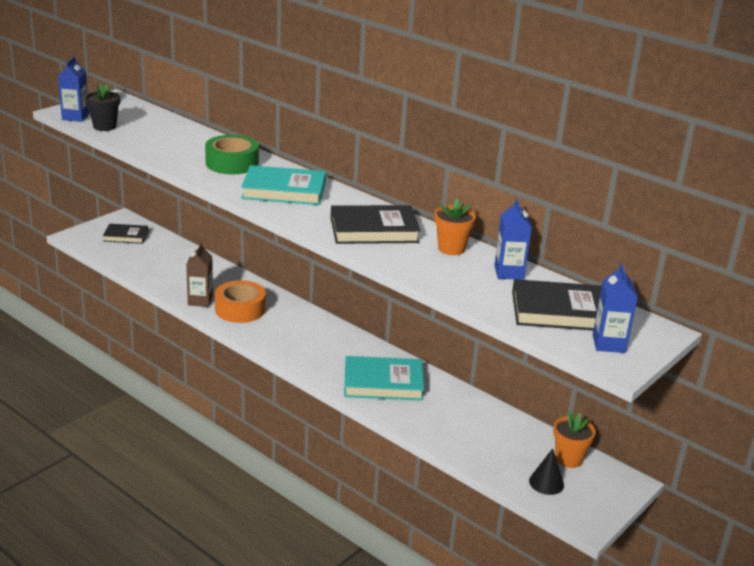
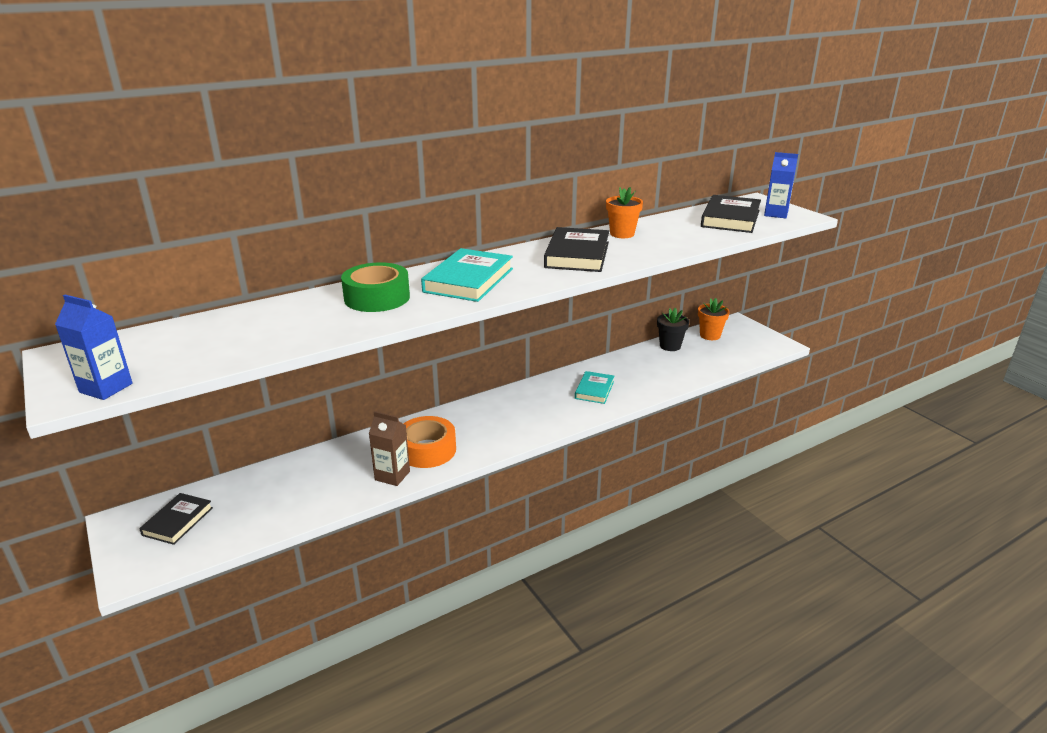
camera: 70 degrees left, 0 degrees up
(104, 126) = (173, 367): black flower pot -> black flower pot (670, 346)
(383, 383) = (594, 390): turquoise book -> turquoise book, size x0.61
(509, 272) = (668, 223): blue carton -> none
(546, 483) = (737, 349): black cone -> none

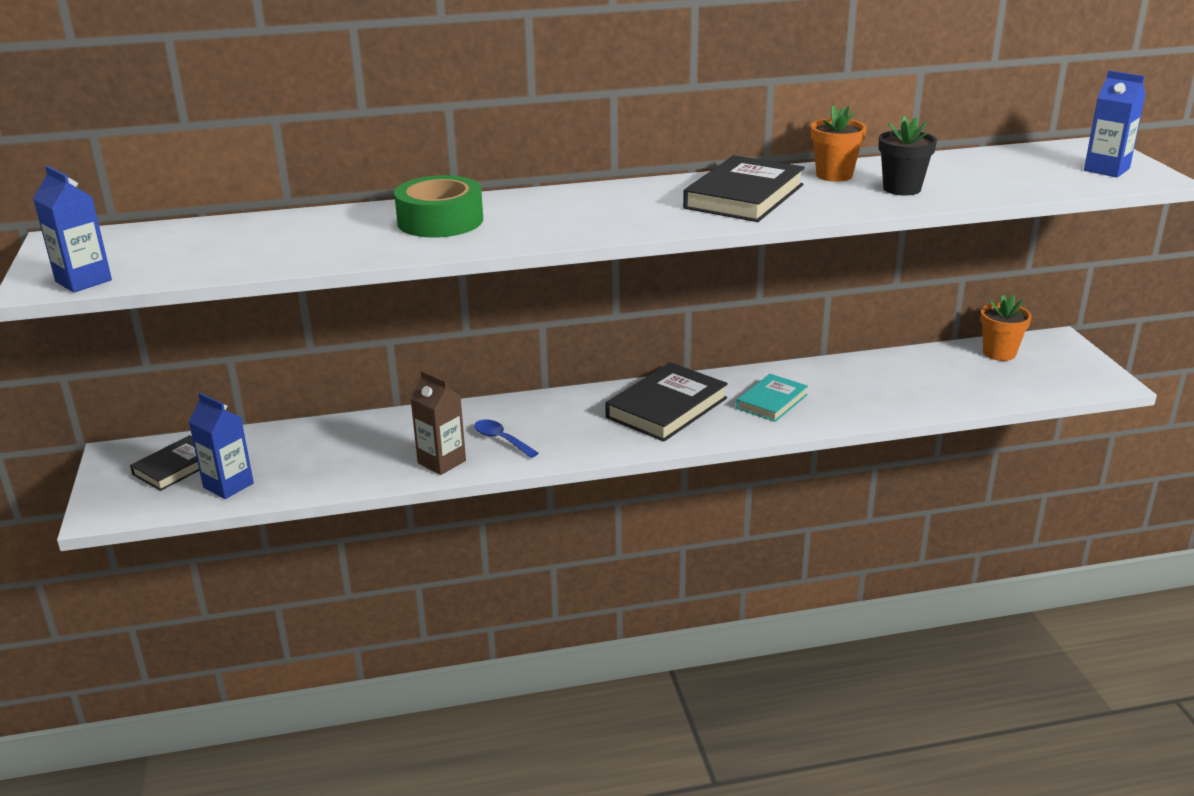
camera: 20 degrees right, 0 degrees up
(231, 528) = (228, 485): none -> blue carton
(427, 450) = (501, 439): orange tape -> blue spoon
(469, 280) = (570, 213): turquoise book -> none
(670, 346) = (925, 359): black flower pot -> black flower pot (902, 189)
(730, 218) = (1024, 170): black book -> black book (667, 408)

